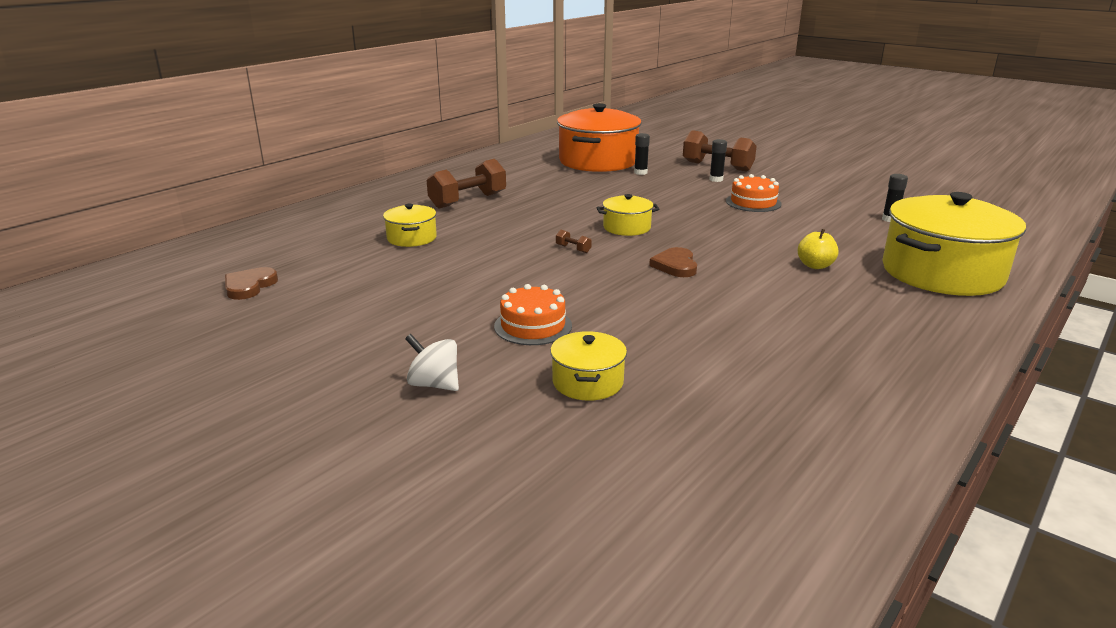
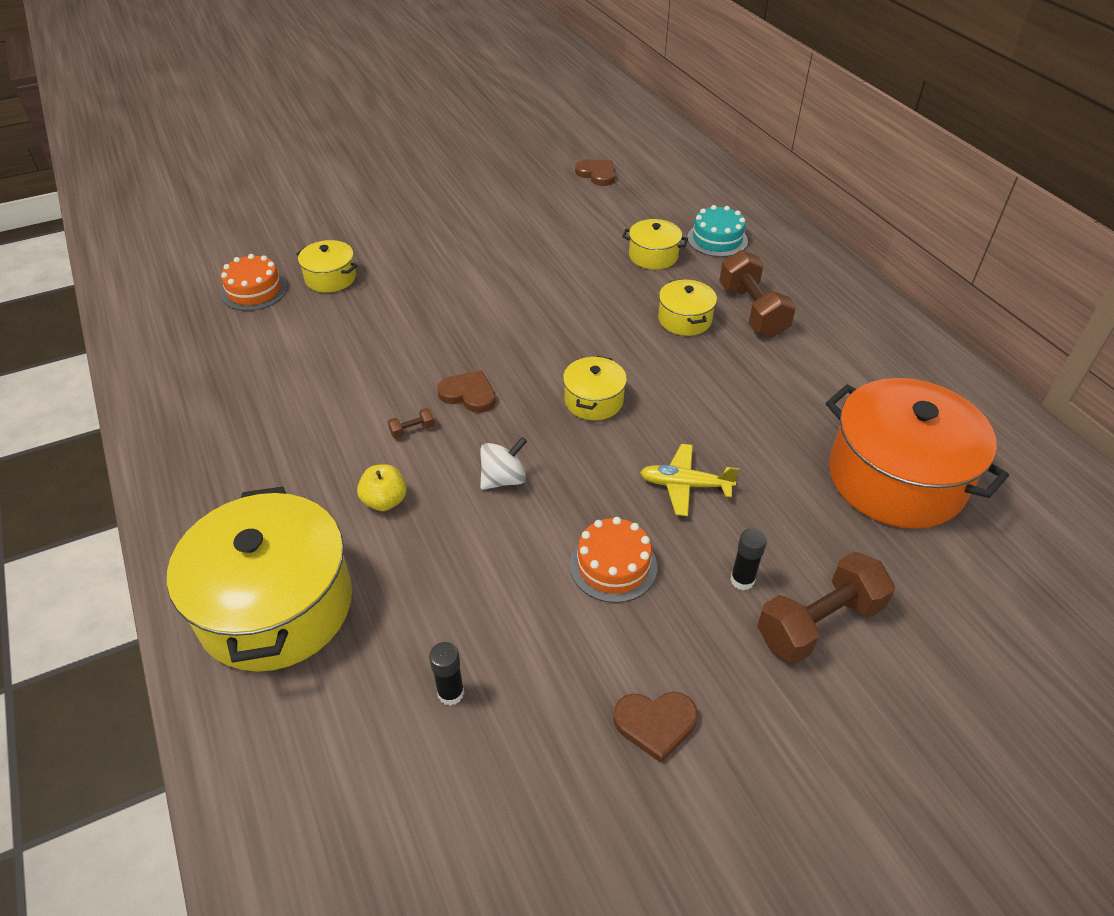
camera: 115 degrees right, 20 degrees up
(367, 221) = (717, 239): none -> turquoise cake
(434, 384) = (387, 223): white spinning top -> white spinning top (503, 479)
(499, 217) = (684, 319): none -> yellow pot
(533, 326) = (425, 277): orange cake -> orange cake (254, 291)
(573, 249) = (559, 342): brown dumbbell -> brown dumbbell (412, 430)
(640, 172) = (814, 503): black glue stick -> none
(669, 196) = (685, 485): none -> yellow plane
(822, 184) = (655, 724): none -> brown heart

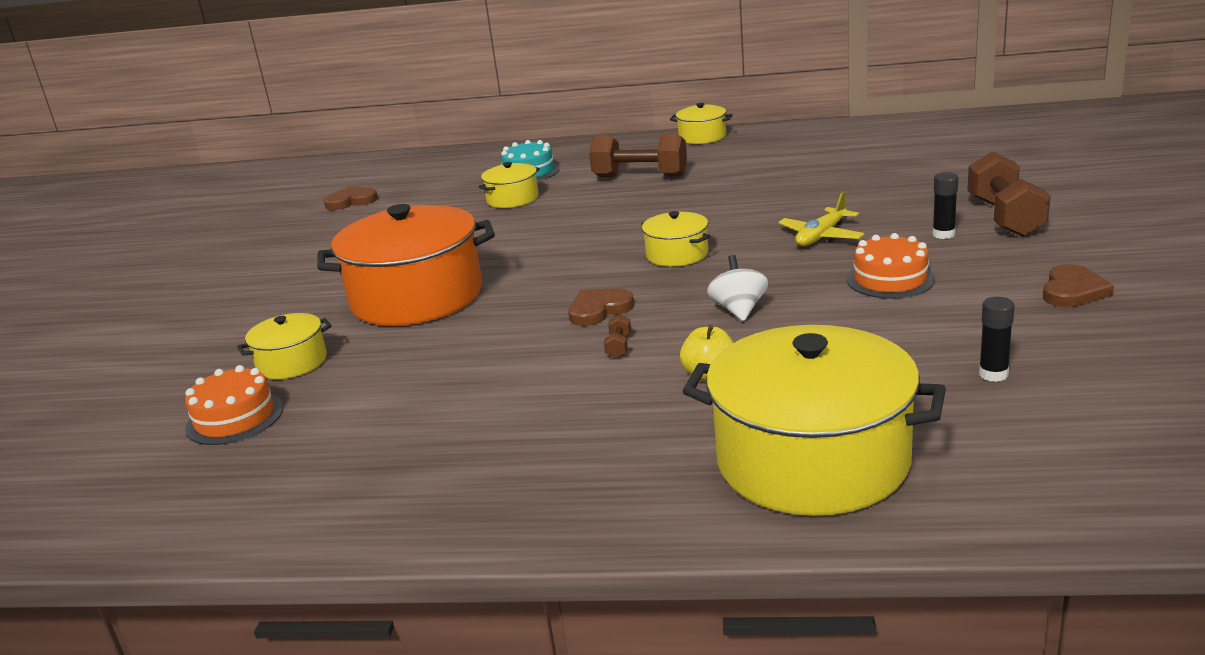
camera: 55 degrees left, 20 degrees down
(684, 319) = (617, 202): yellow pot -> yellow pot (702, 137)
(896, 478) = (880, 168): orange pot -> orange pot (417, 297)

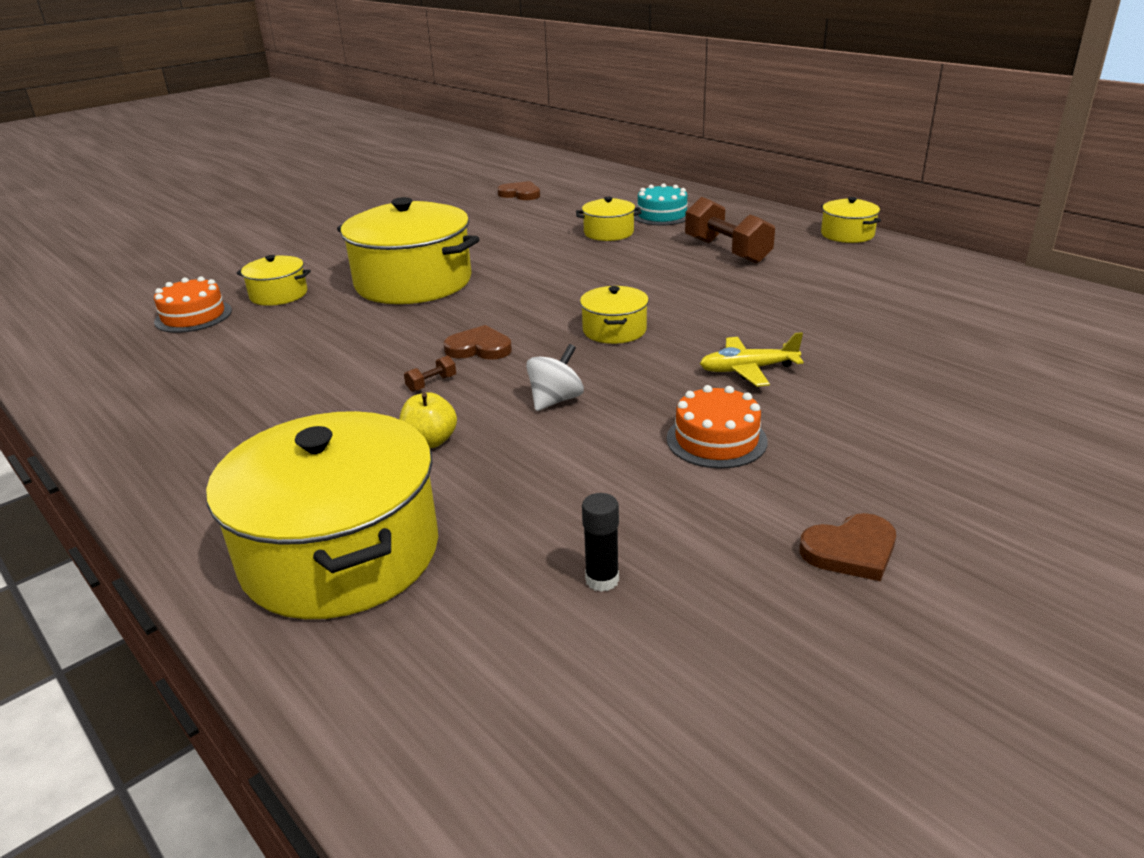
camera: 40 degrees right, 5 degrees up
(417, 297) = (413, 282): orange pot -> yellow pot
(943, 234) = (855, 423): black glue stick -> none
(1005, 217) = (954, 438): brown dumbbell -> none

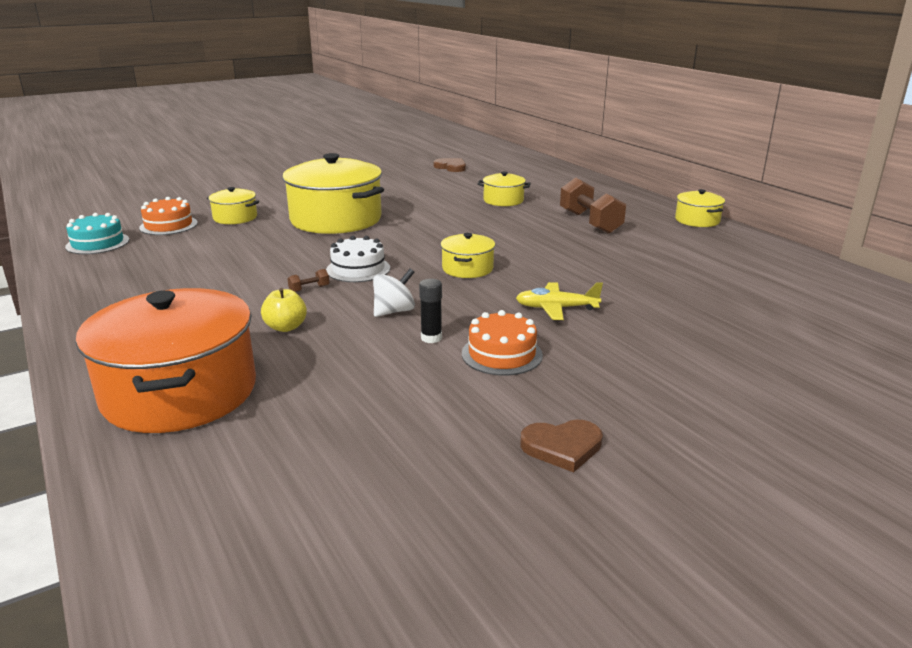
camera: 10 degrees right, 5 degrees down
(340, 553) = (180, 392): yellow pot -> orange pot
(479, 348) = (358, 269): brown heart -> white cake
(602, 580) = (356, 438): black glue stick -> black glue stick (431, 338)
(662, 215) = (553, 192): turquoise cake -> turquoise cake (97, 243)

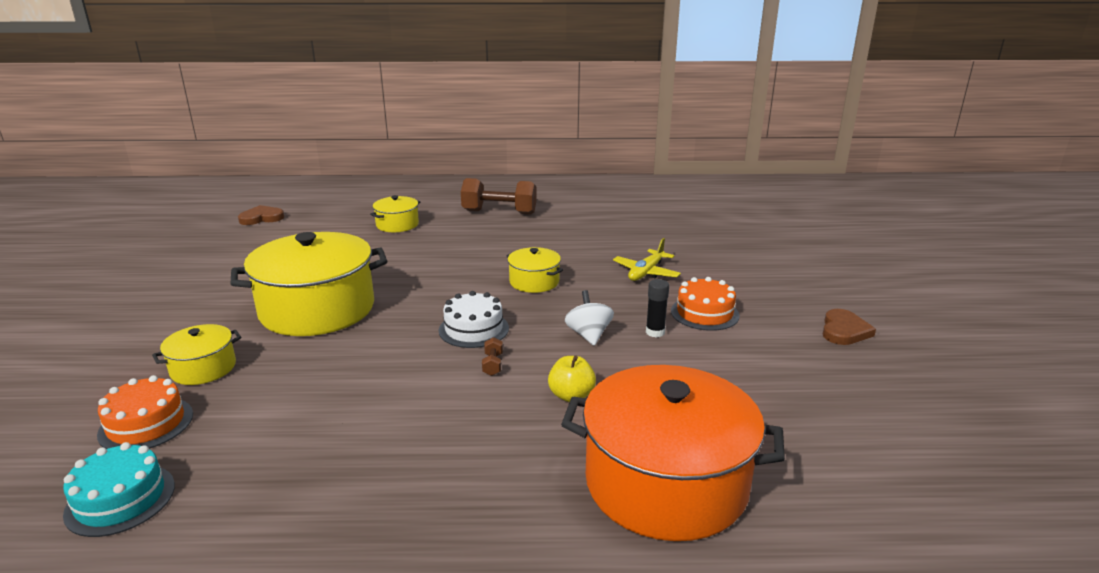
camera: 60 degrees left, 0 degrees up
(697, 220) = (545, 182): yellow pot -> none

